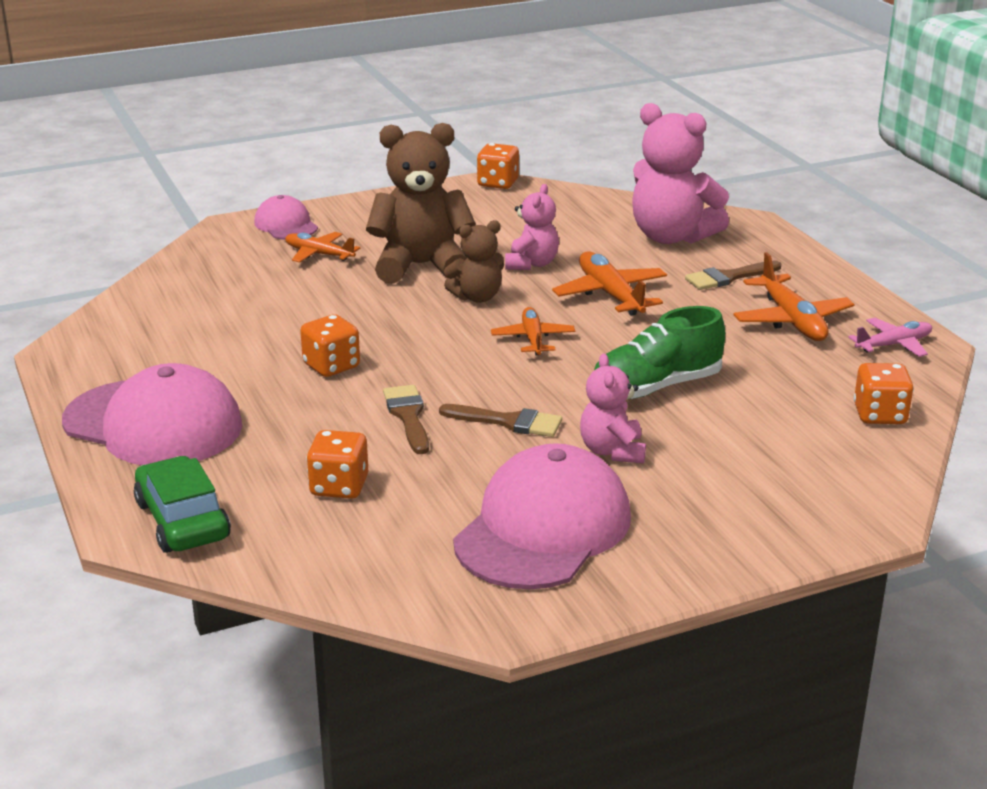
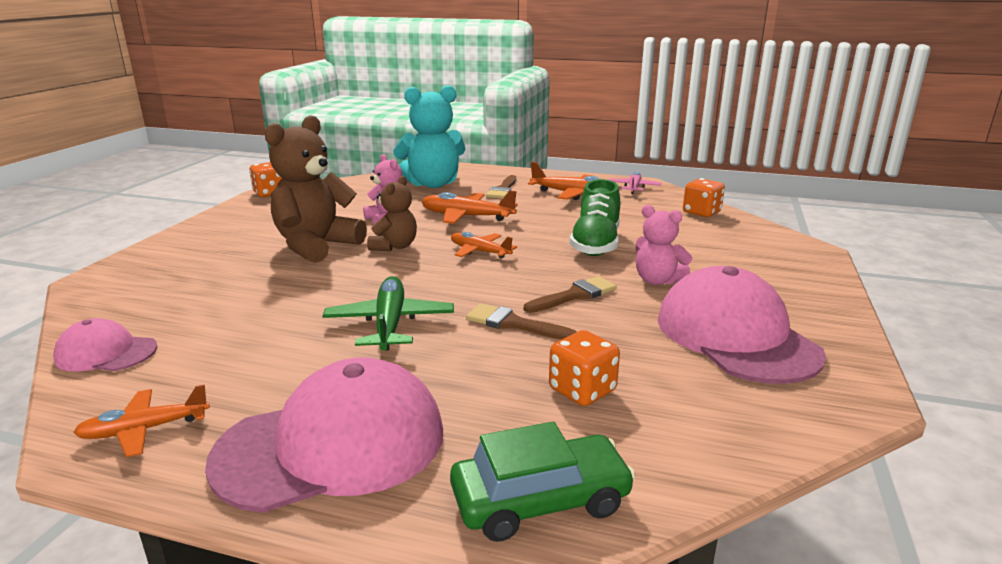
camera: 50 degrees left, 5 degrees down
(182, 520) = (540, 500): green car -> green car turned 150 degrees clockwise
(286, 225) = (148, 262): pink cap -> pink cap (106, 353)
(319, 254) = (220, 268): orange plane -> orange plane (145, 429)
(331, 366) = (390, 324): orange dice -> green plane
(671, 237) = (432, 184): pink teddy bear -> turquoise teddy bear

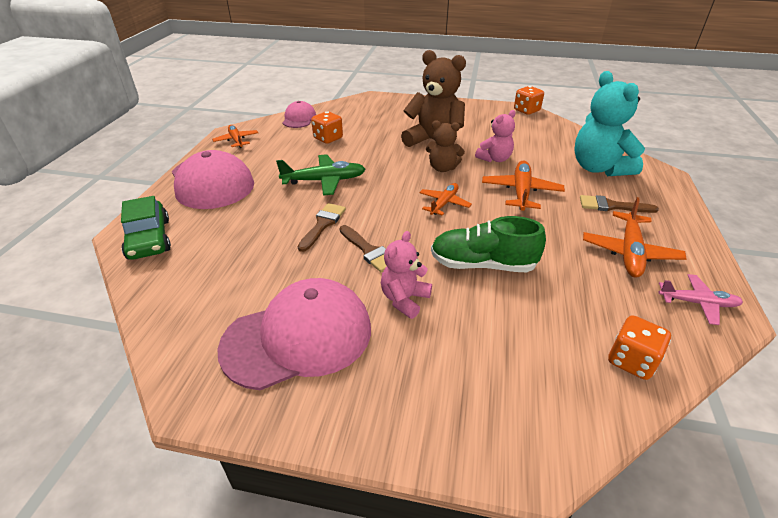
camera: 85 degrees right, 15 degrees up
(582, 390) = (236, 253): orange dice -> orange dice (328, 138)

